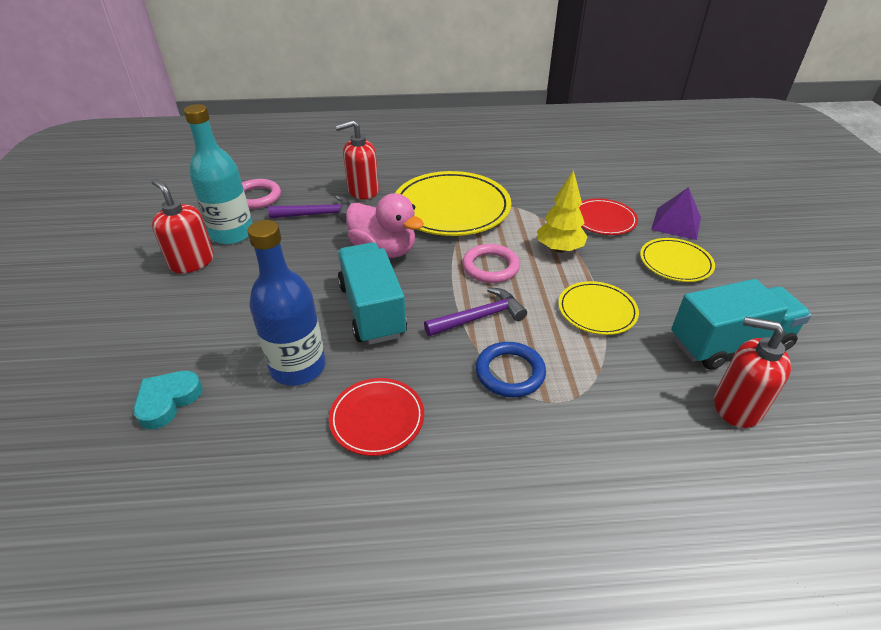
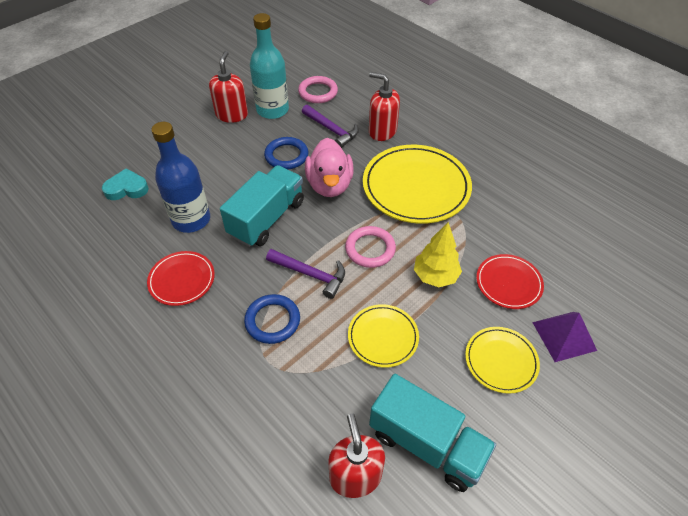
camera: 50 degrees right, 10 degrees up
(308, 256) = (286, 156): none -> blue ring

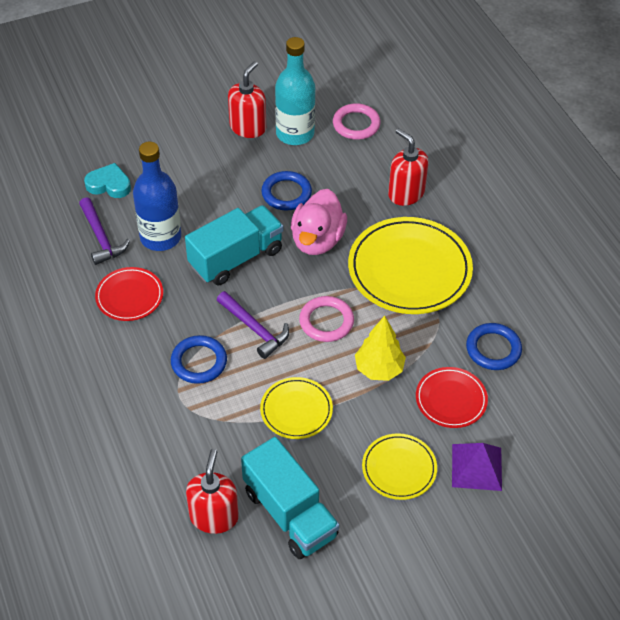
camera: 20 degrees right, 0 degrees up
(331, 130) = (349, 176): purple hammer -> purple hammer (101, 237)
(517, 230) = (493, 349): none -> blue ring

